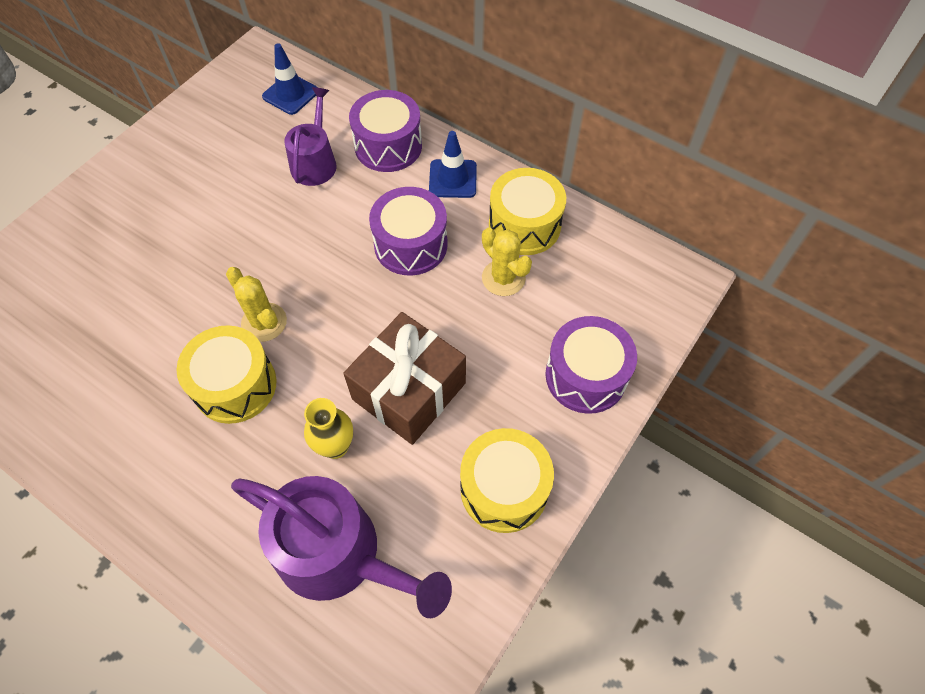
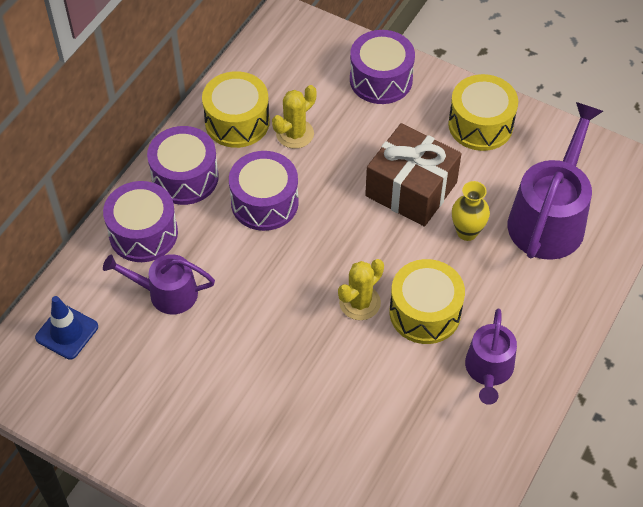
camera: 95 degrees left, 5 degrees down
(143, 442) = (488, 370): none -> purple watering can
(453, 179) = (185, 177): blue traffic cone -> purple drum

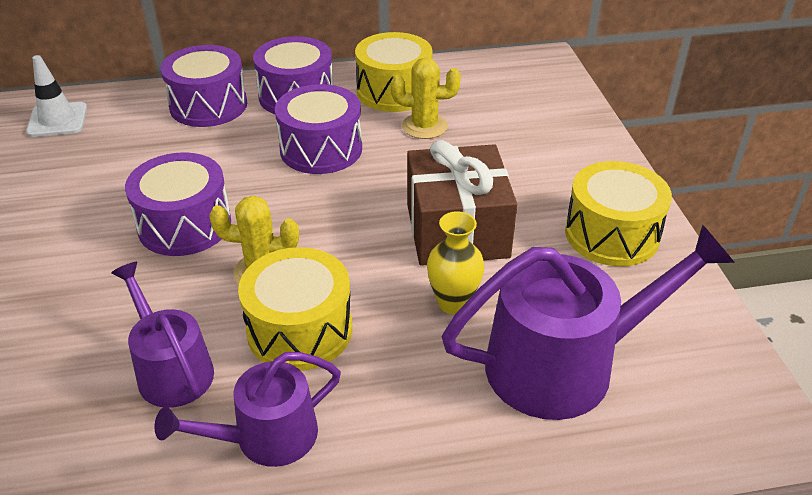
camera: 50 degrees right, 15 degrees down
(67, 332) = (57, 120): blue traffic cone -> white traffic cone
(166, 293) = (152, 148): purple watering can -> purple watering can (171, 370)
(381, 79) = (563, 141): purple drum -> purple drum (184, 225)

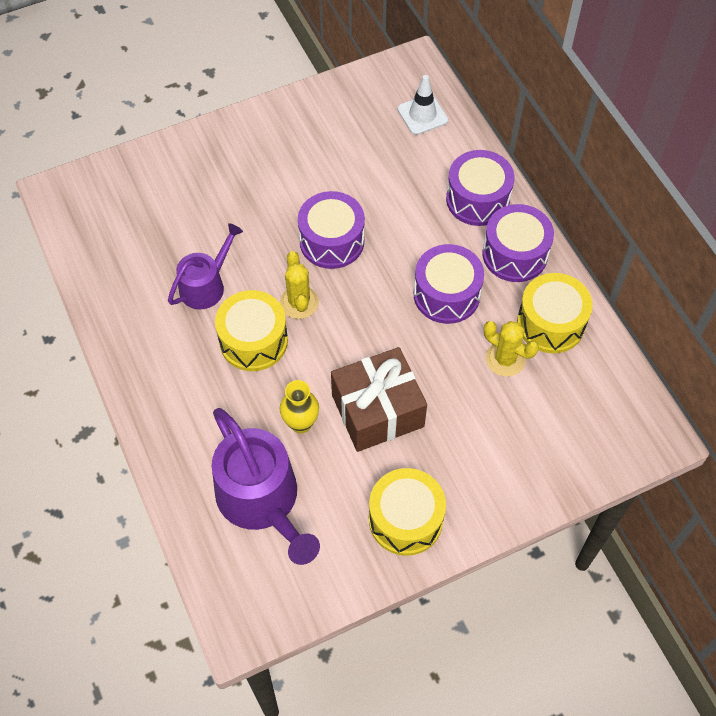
camera: 75 degrees right, 20 degrees up
(266, 437) = (170, 350): purple watering can -> none
(424, 126) = (505, 359): yellow cactus -> yellow cactus turned 45 degrees counterclockwise

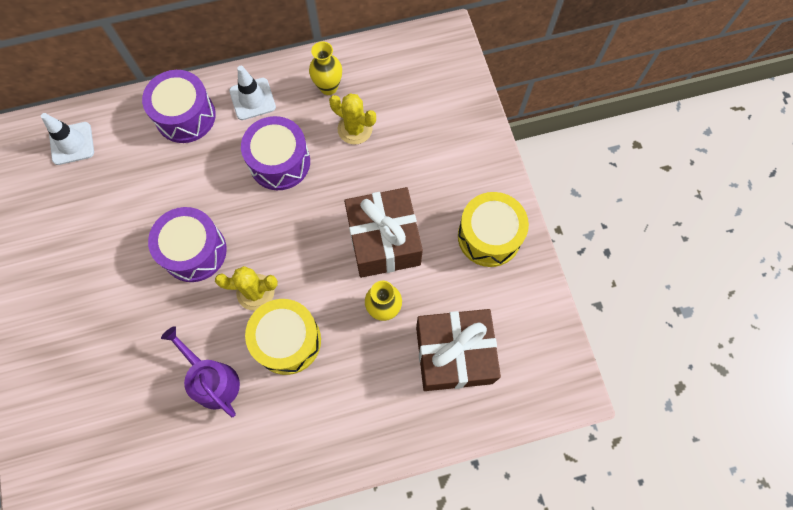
camera: 80 degrees left, 10 degrees up
(262, 500) = (454, 355): purple watering can -> brown gift
(505, 359) = (355, 129): yellow cactus -> yellow cactus turned 75 degrees clockwise
(515, 254) = (252, 99): purple drum -> white traffic cone
(550, 323) = (328, 87): yellow drum -> yellow vase

